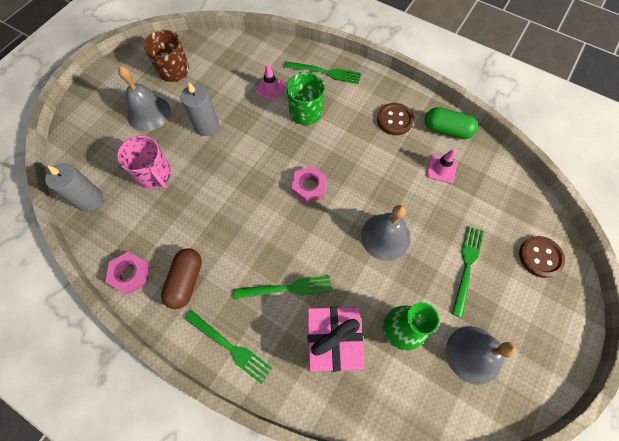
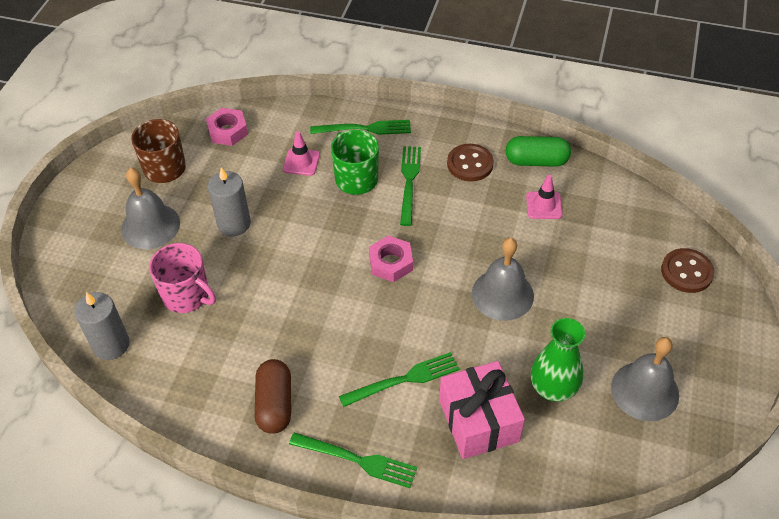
camera: 15 degrees left, 15 degrees down
(130, 274) = (200, 415): pink nut -> pink nut (228, 131)
(466, 266) = (607, 301): green fork -> green fork (409, 181)

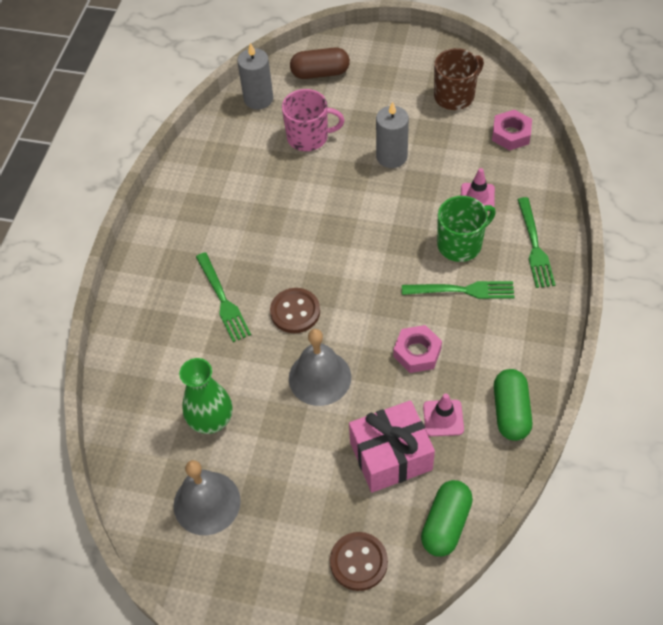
camera: 90 degrees right, 5 degrees up
(150, 226) = (383, 99): grey bell -> none
(187, 295) = (309, 137): pink mug -> pink mug turned 120 degrees counterclockwise
(275, 404) = (201, 211): brown capsule -> brown capsule (320, 73)
(358, 460) = (147, 272): green fork -> none
(391, 263) = (353, 281): pink nut -> pink nut (417, 352)
(470, 164) = (496, 345): brown button -> brown button (295, 312)
(479, 421) = (179, 359): pink gift -> pink gift (391, 456)
(644, 211) = (446, 524): none -> green capsule

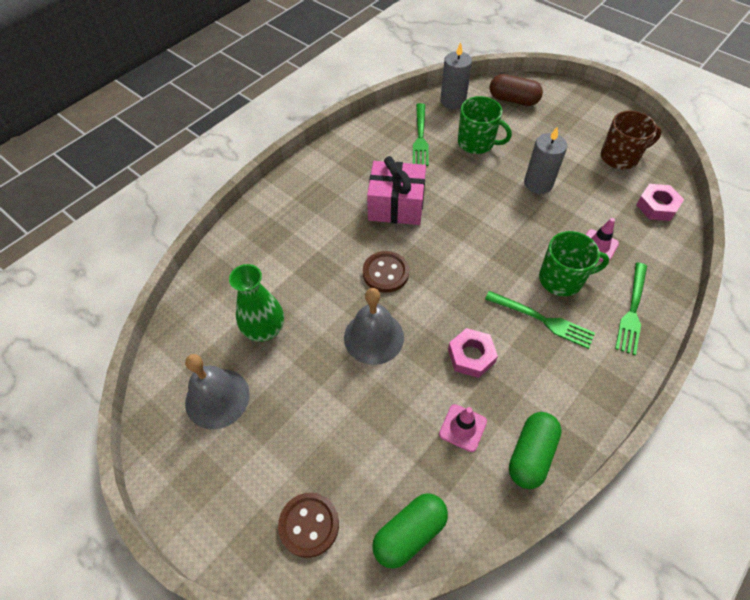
camera: 25 degrees right, 0 degrees up
(223, 300) = (334, 238): green fork -> green fork (420, 137)
(309, 137) = (476, 143): pink mug -> green mug
(391, 456) = (395, 438): pink gift -> pink gift (396, 205)

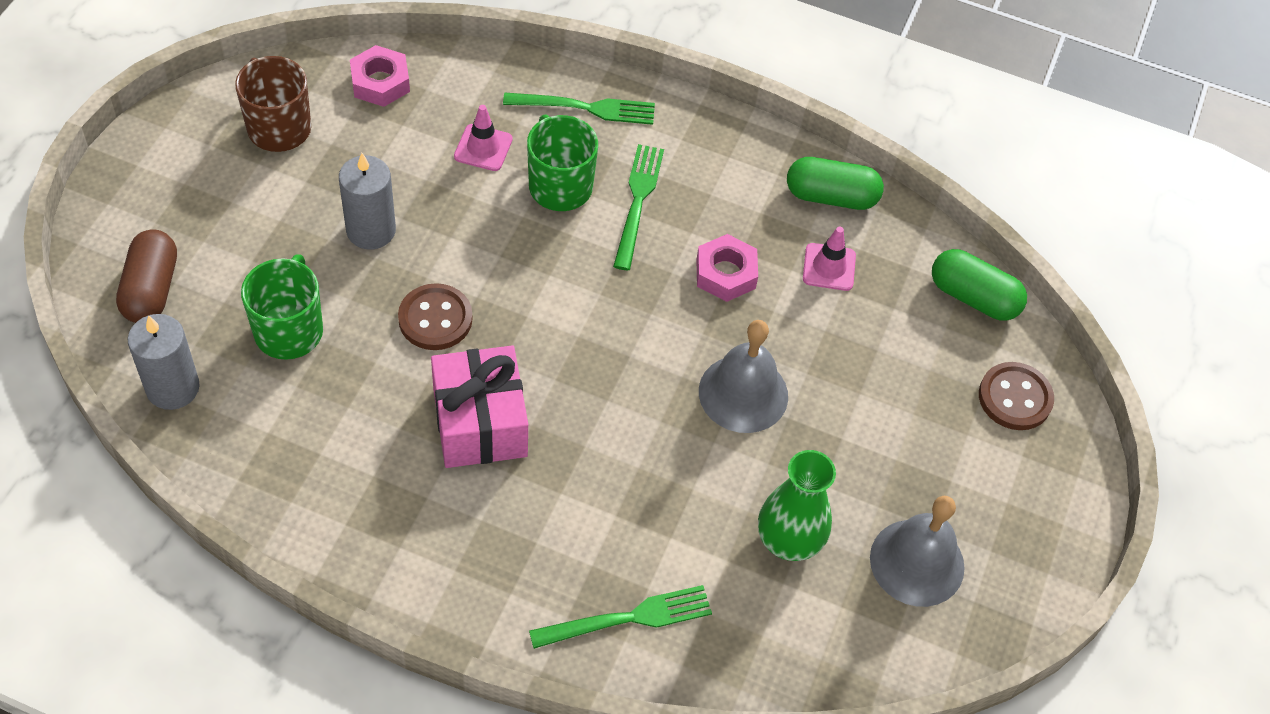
camera: 115 degrees left, 0 degrees up
(385, 273) = (626, 405): brown button -> brown button (435, 319)
(420, 137) = (295, 422): green fork -> green fork (629, 618)

